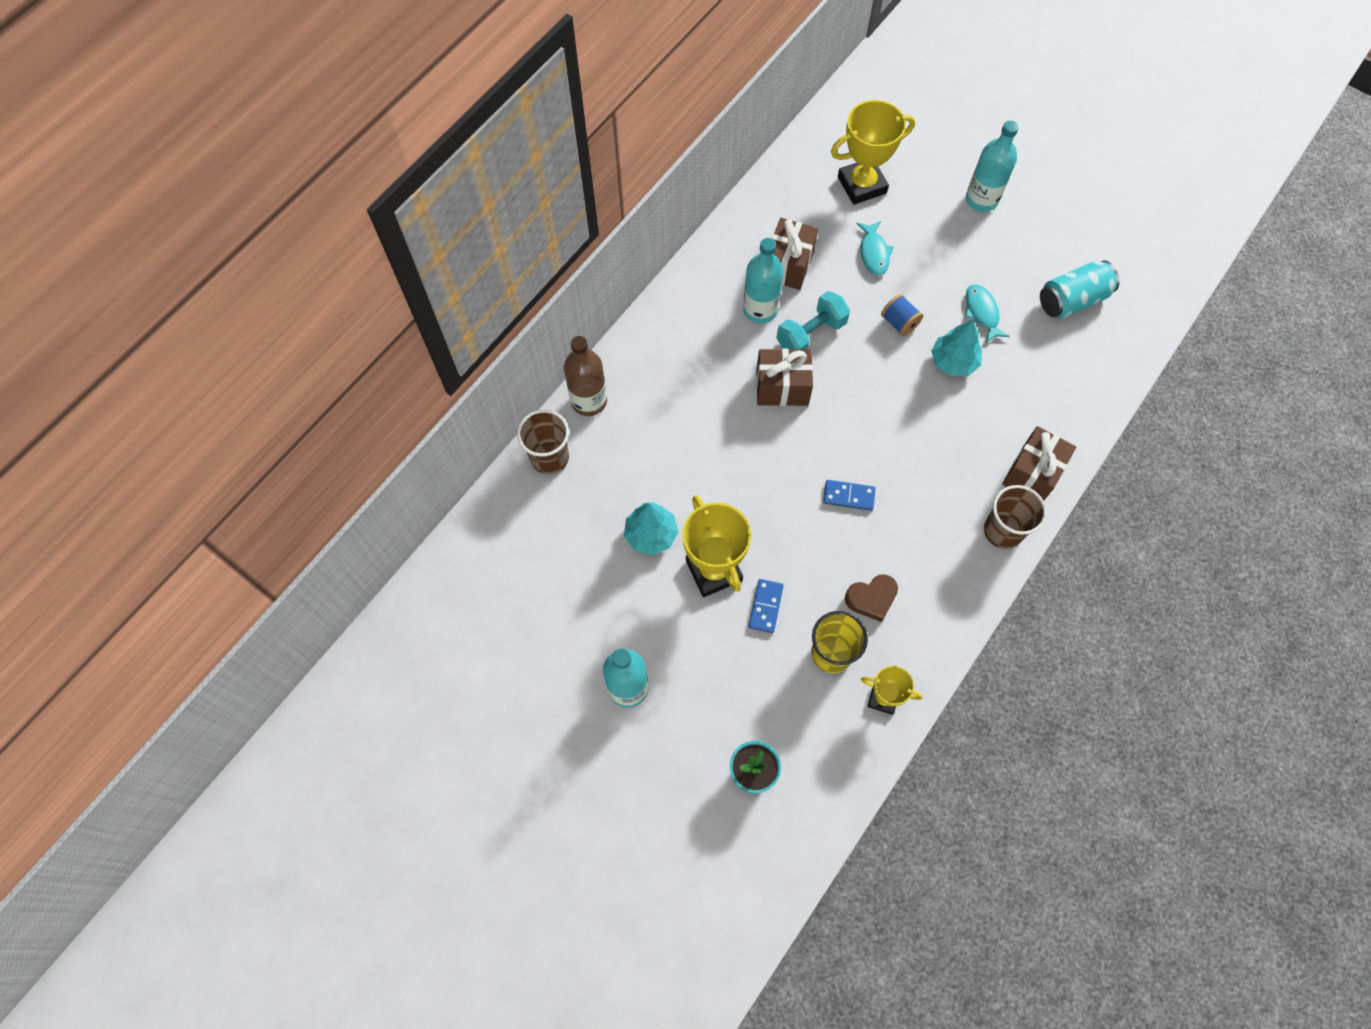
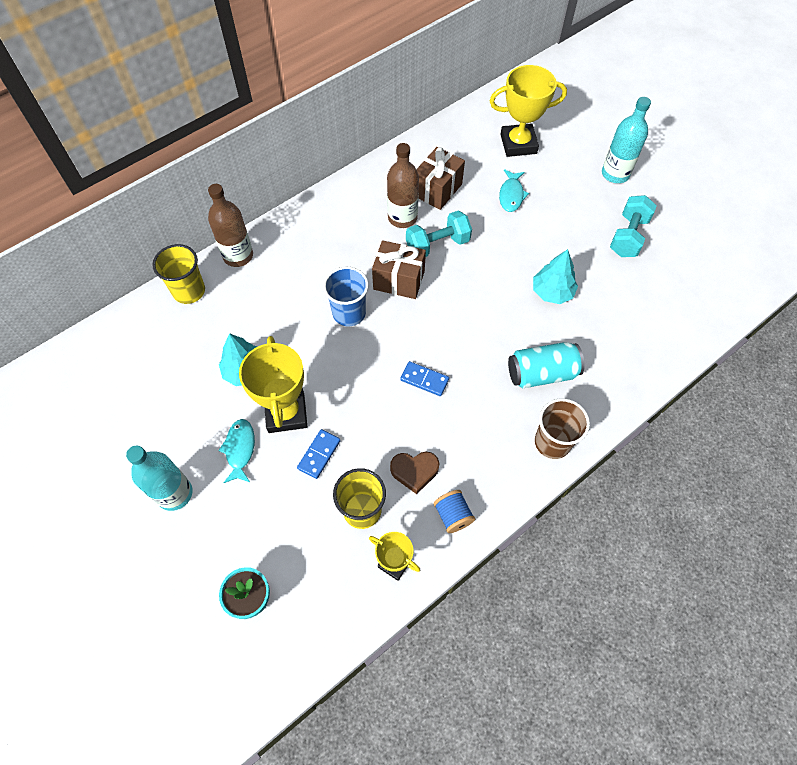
camera: 15 degrees right, 5 degrees down
(549, 457) = (189, 291): brown cup -> yellow cup
(740, 440) = (349, 313): none -> blue cup
(760, 309) = (402, 218): turquoise bottle -> brown bottle
(899, 322) = (515, 252): blue spool -> blue spool (453, 515)
(982, 312) = (589, 259): turquoise fish -> turquoise fish (240, 449)
(1016, 275) = (628, 236): none -> turquoise dumbbell
(1032, 474) = (594, 400): brown gift -> none
(1072, 300) = (671, 266): turquoise can -> turquoise can (541, 373)

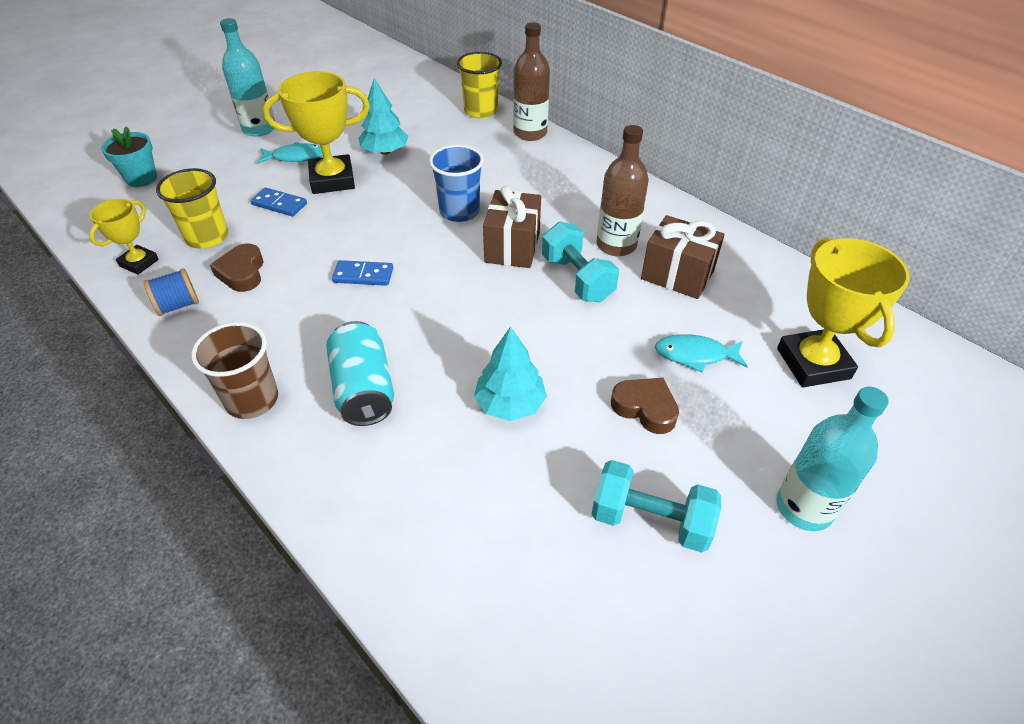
camera: 85 degrees right, 15 degrees down
(424, 380) = (363, 275): blue domino -> blue domino turned 75 degrees clockwise
(553, 226) = (645, 408): none -> brown heart

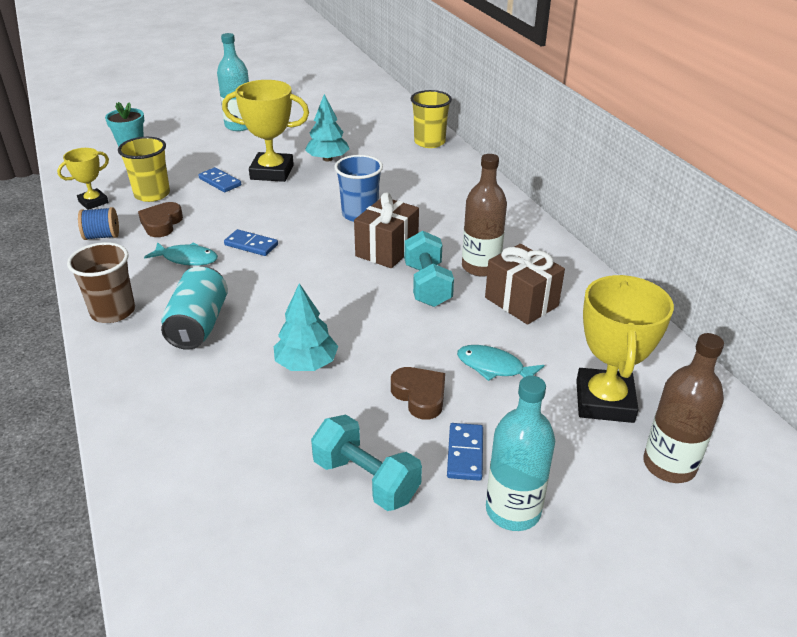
camera: 20 degrees right, 10 degrees down
(296, 157) = (254, 151): turquoise fish -> turquoise fish (187, 259)
(530, 133) = (462, 166): brown bottle -> brown bottle (669, 465)
(725, 459) = (465, 453): none -> blue domino

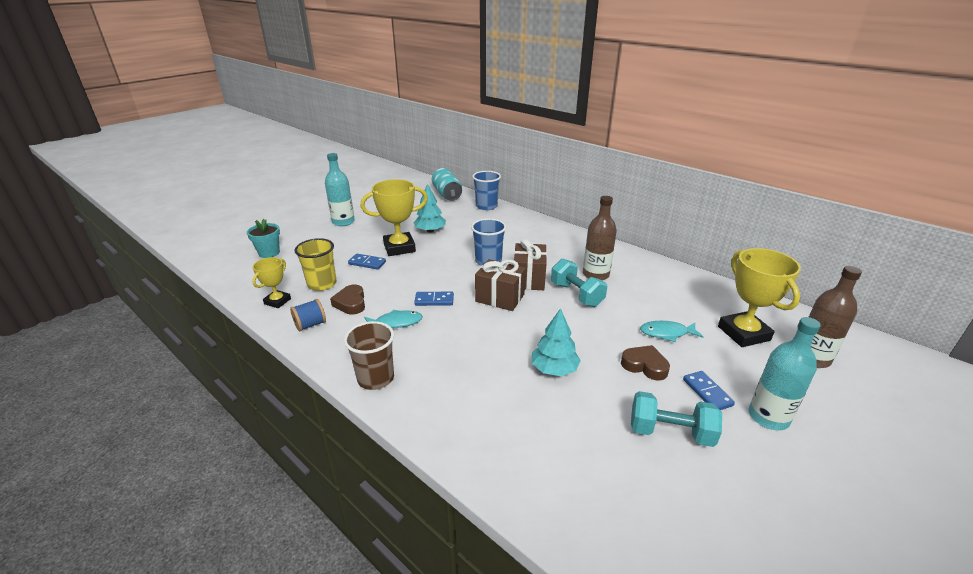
camera: 25 degrees left, 5 degrees down
(199, 325) = (452, 367): turquoise can -> turquoise can (447, 194)
(429, 142) = (486, 206): yellow cup -> blue cup
(521, 302) = (640, 289): brown gift -> brown gift (500, 298)

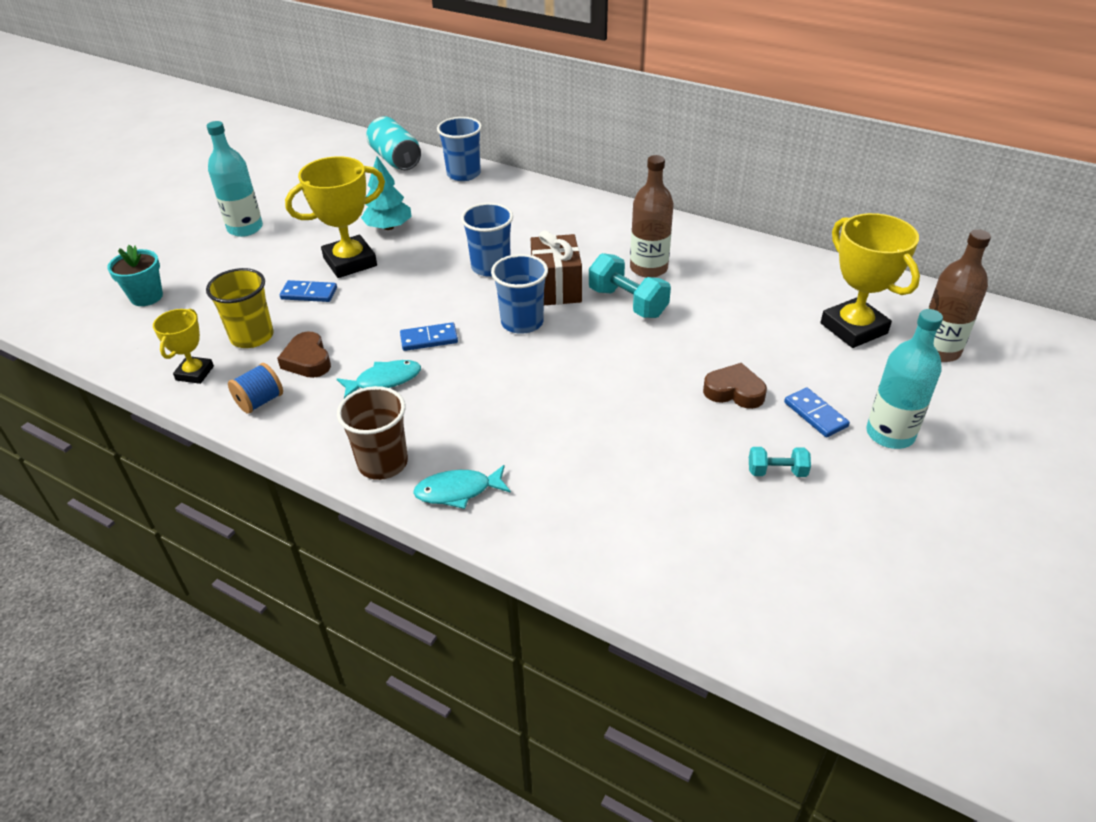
camera: 10 degrees left, 10 degrees up
(500, 298) = (522, 322): brown gift -> blue cup
(554, 369) = (619, 414): turquoise tree -> none
(667, 333) = (756, 342): turquoise fish -> turquoise fish (458, 491)
(670, 432) = (776, 472): turquoise dumbbell -> turquoise dumbbell, size x0.57

